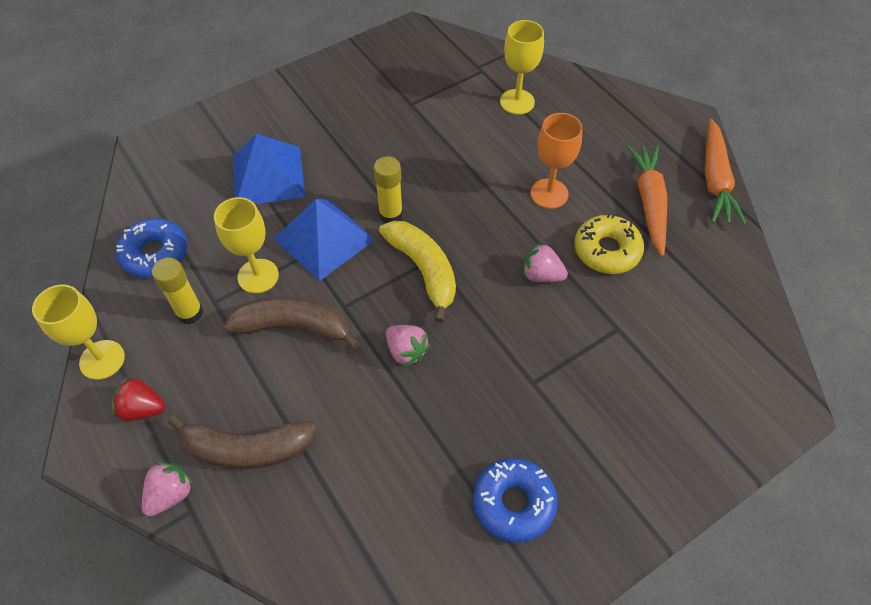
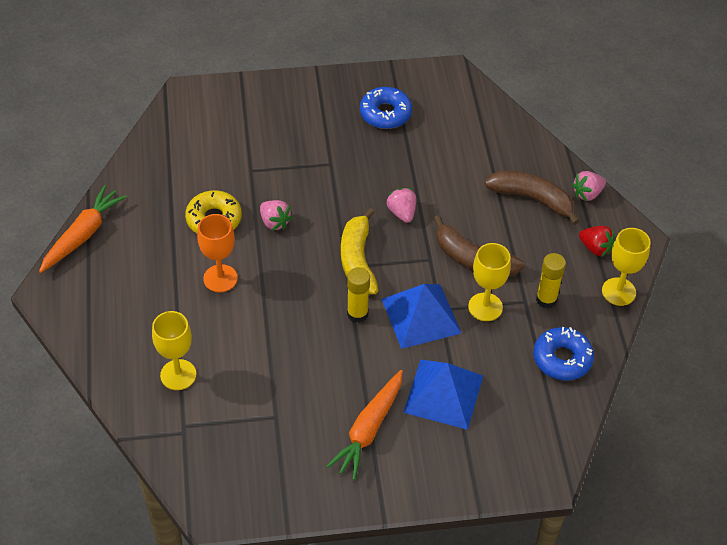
camera: 155 degrees left, 5 degrees down
(649, 202) = (150, 240): orange carrot -> orange carrot (368, 430)

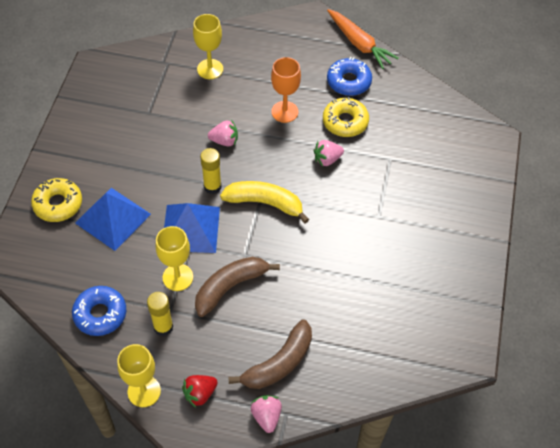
camera: 110 degrees right, 5 degrees up
(368, 430) = (108, 162): orange carrot -> none
(385, 113) = (427, 278): blue donut -> blue donut (349, 81)
(402, 213) = (303, 251): pink strawberry -> pink strawberry (224, 141)
(451, 457) = (58, 204): none -> yellow donut

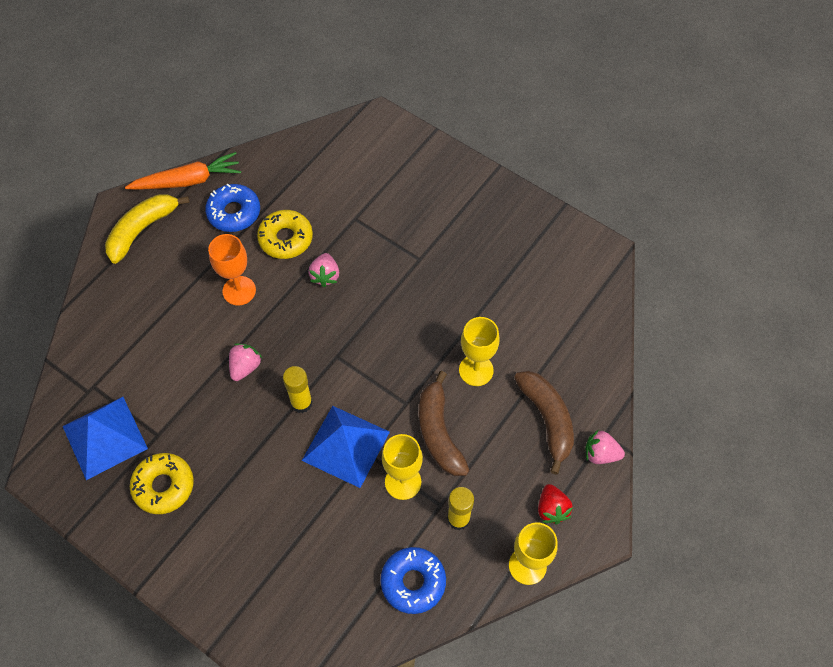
camera: 65 degrees left, 5 degrees up
(58, 204) = (237, 585): yellow donut -> yellow donut (163, 486)
(113, 218) = (290, 526): blue pyramid -> blue pyramid (105, 437)
(210, 69) = (131, 343): yellow goblet -> yellow goblet (476, 370)
(265, 203) = (350, 358): yellow banana -> yellow banana (142, 230)

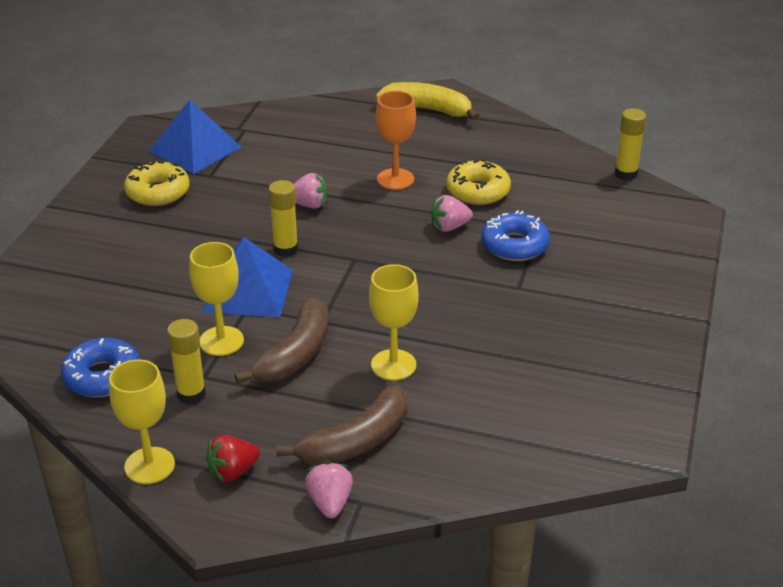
camera: 70 degrees right, 25 degrees down
(188, 180) = (503, 118): orange carrot -> none
(234, 212) = (486, 153): blue donut -> blue donut (514, 245)
(311, 133) = (626, 174): none -> yellow glue stick
(439, 432) = (295, 354): brown banana -> brown banana turned 150 degrees clockwise

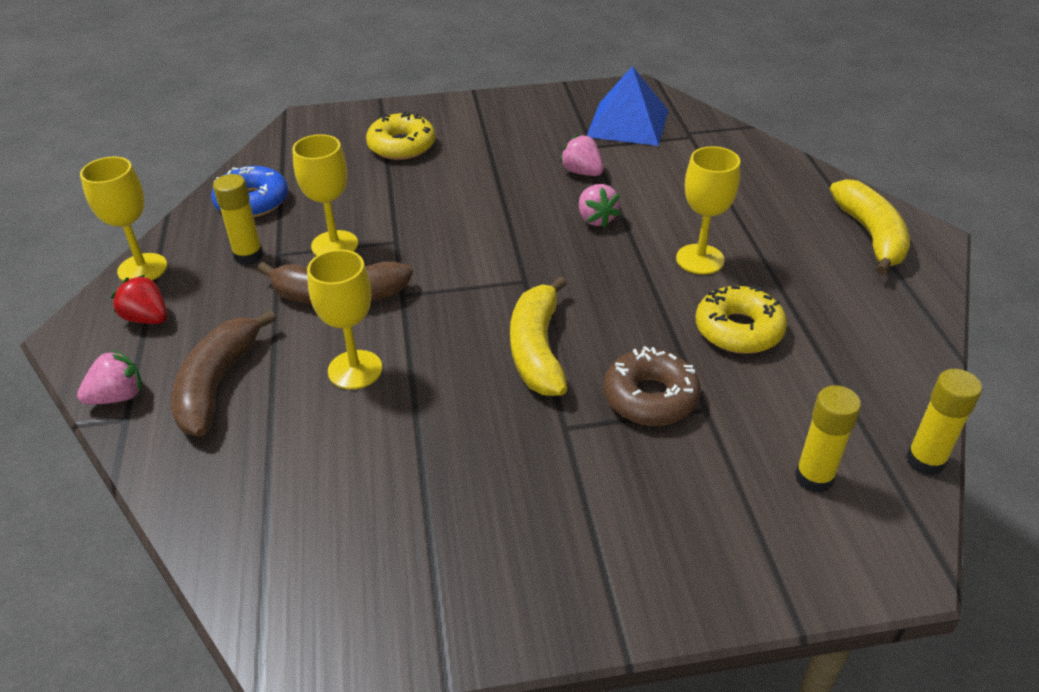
camera: 65 degrees right, 5 degrees up
(158, 192) = (538, 130): yellow donut -> yellow donut (402, 146)
(248, 291) = (422, 233): blue pyramid -> none
(285, 249) = (506, 231): yellow glue stick -> yellow glue stick (814, 478)
(356, 441) = (217, 384): brown banana -> brown banana turned 75 degrees clockwise
(395, 179) = (700, 259): orange goblet -> yellow goblet
(435, 276) = (537, 350): none -> yellow banana
(449, 227) = (642, 330): pink strawberry -> pink strawberry (582, 172)
(514, 245) = (650, 397): blue donut -> brown donut

